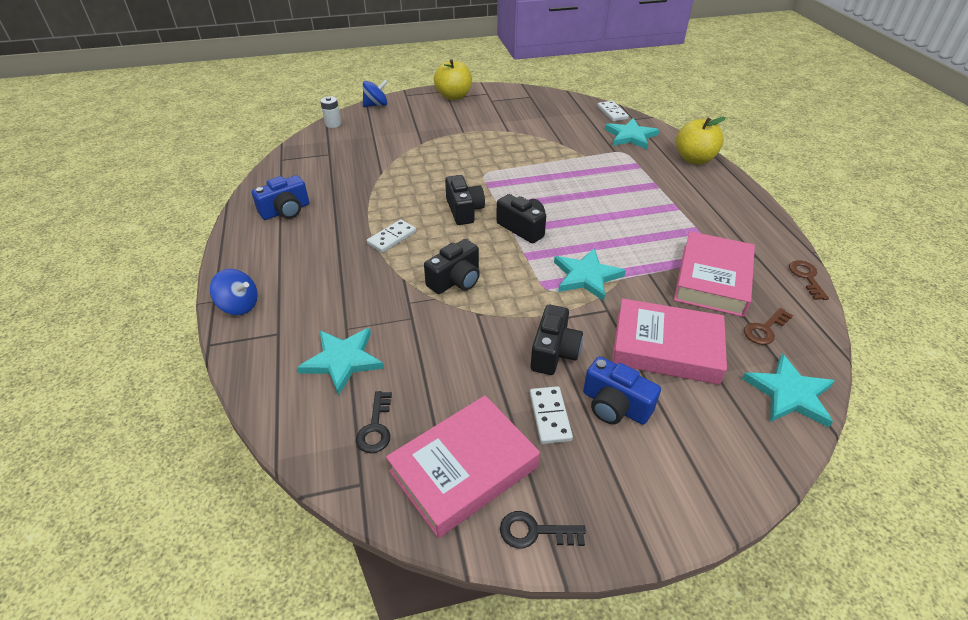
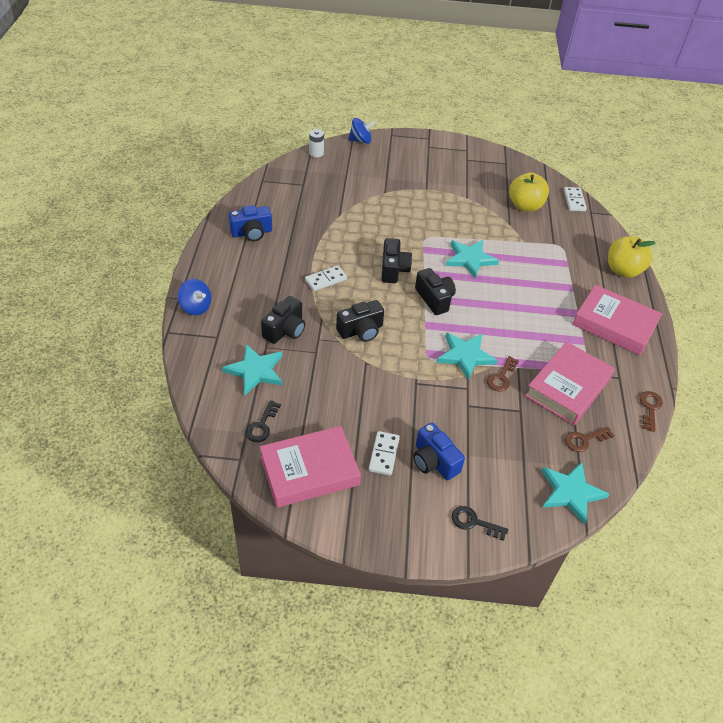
camera: 15 degrees right, 5 degrees up
(453, 96) = (434, 147): yellow apple -> yellow apple (525, 206)
(535, 532) = (338, 524): black key -> black key (474, 522)
(554, 352) = (409, 409): black camera -> black camera (285, 330)
(630, 136) = (577, 231): turquoise star -> turquoise star (470, 259)
(637, 288) = (501, 377): none -> brown key
(666, 347) = (497, 431): pink book -> pink book (614, 324)

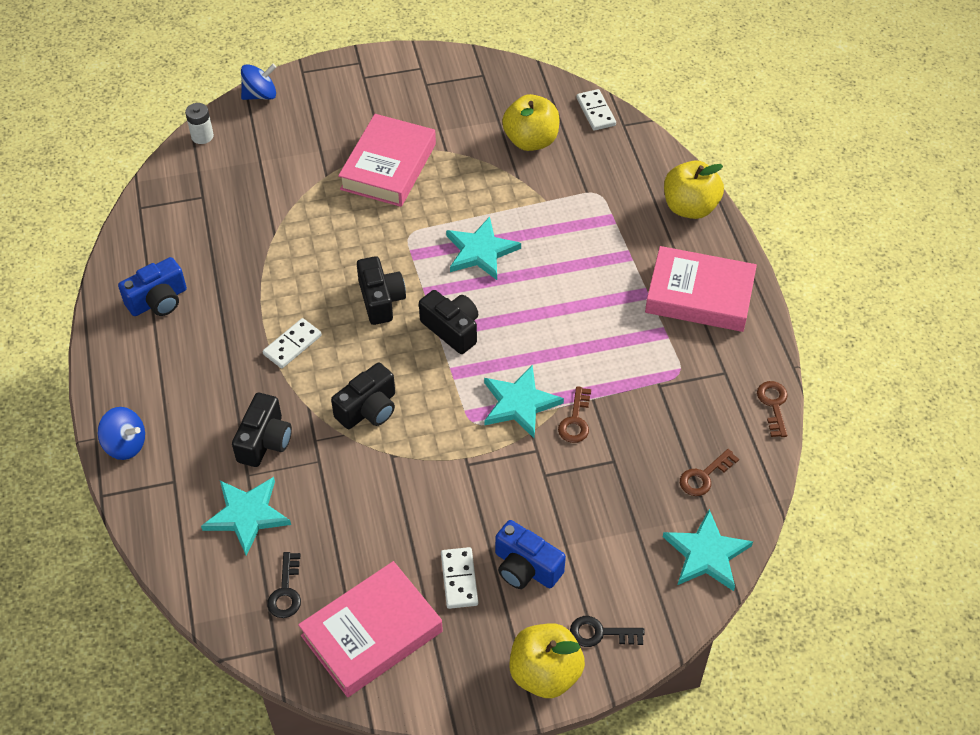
camera: 15 degrees left, 5 degrees up
(424, 537) = (545, 673): none -> yellow apple
(568, 387) = (664, 408): pink book -> pink book (388, 166)

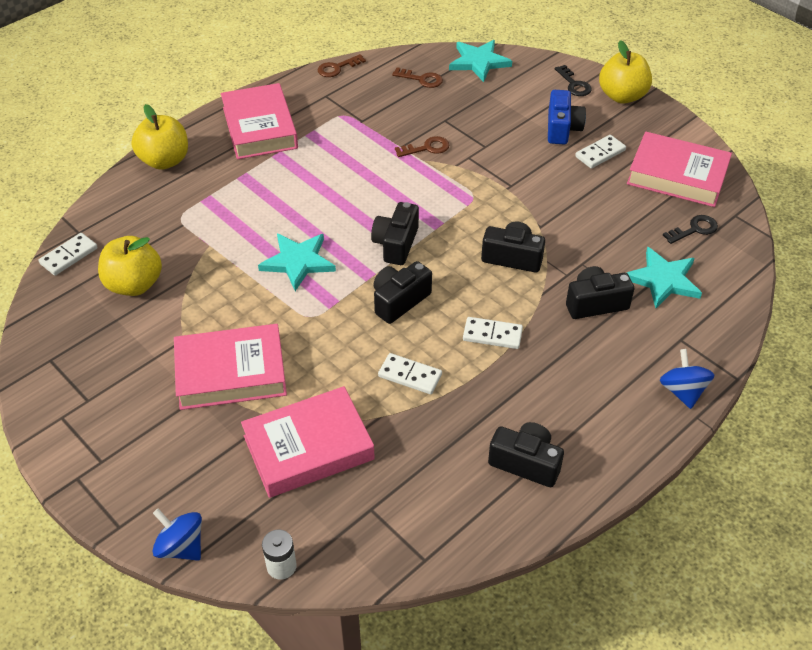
camera: 120 degrees left, 5 degrees down
(158, 300) = (525, 463): blue camera -> black camera
(282, 184) = (308, 447): none -> pink book
(296, 270) = (410, 376): none -> white domino
(519, 403) = (436, 180): turquoise star -> none

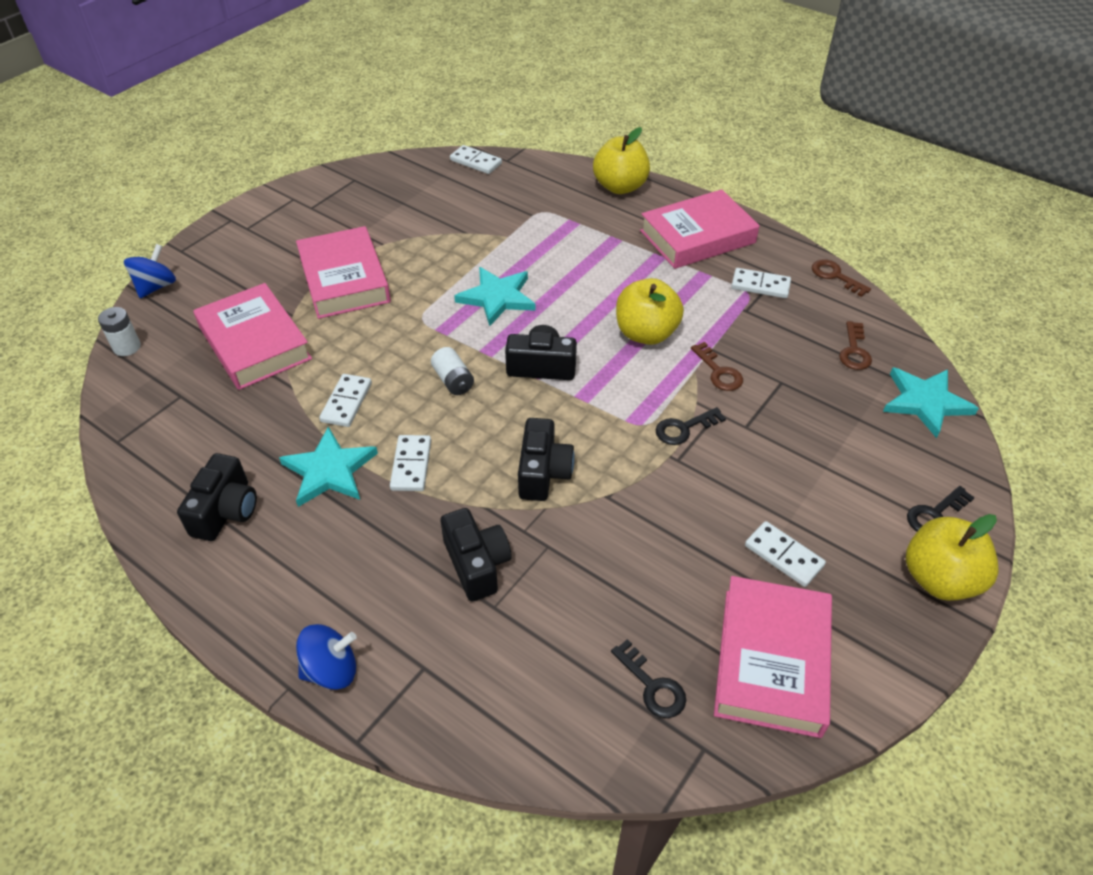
camera: 80 degrees right, 0 degrees up
(134, 284) = (447, 203): yellow apple -> yellow apple (646, 333)
(335, 107) = (760, 285): none -> white domino
(399, 301) = (453, 380): black camera -> white battery
(481, 176) = (684, 428): none -> black key
(562, 129) = (821, 506): blue camera -> none
(663, 280) = (535, 644): turquoise star -> turquoise star (329, 470)

